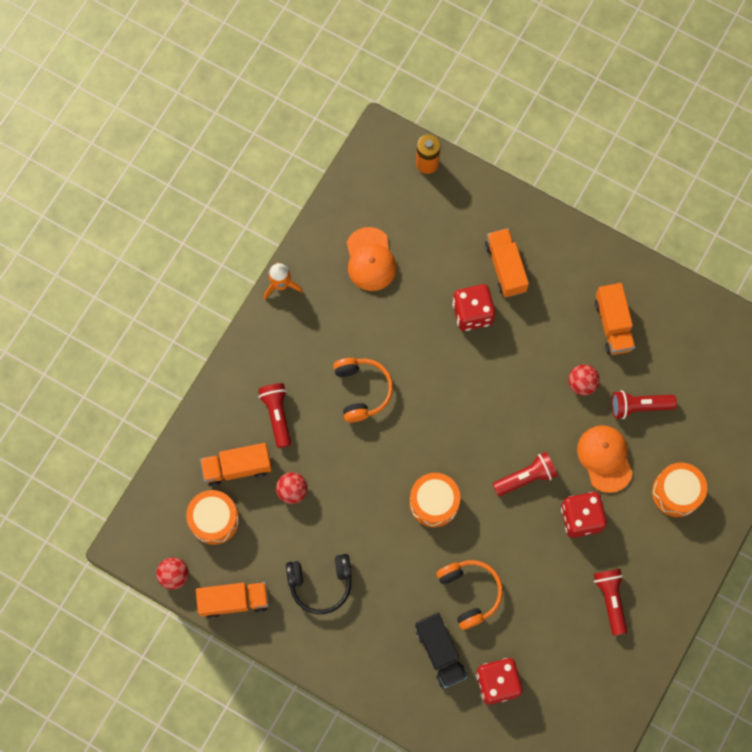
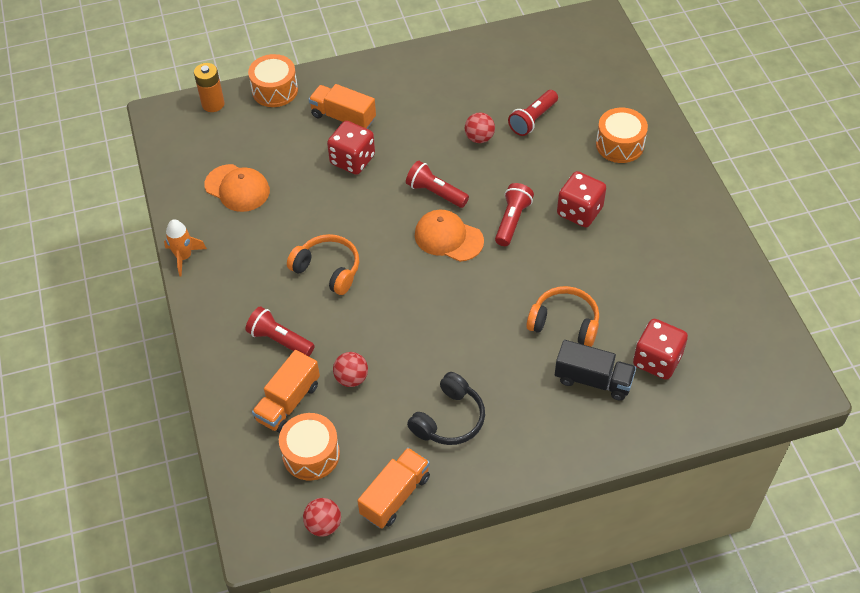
camera: 45 degrees left, 20 degrees down
(434, 502) = (467, 291): orange drum -> orange drum (275, 90)
(605, 458) = (549, 165): orange cap -> orange cap (448, 238)
(610, 600) = (662, 240): red flashlight -> red flashlight (435, 193)
(613, 325) = (457, 91): orange truck -> none

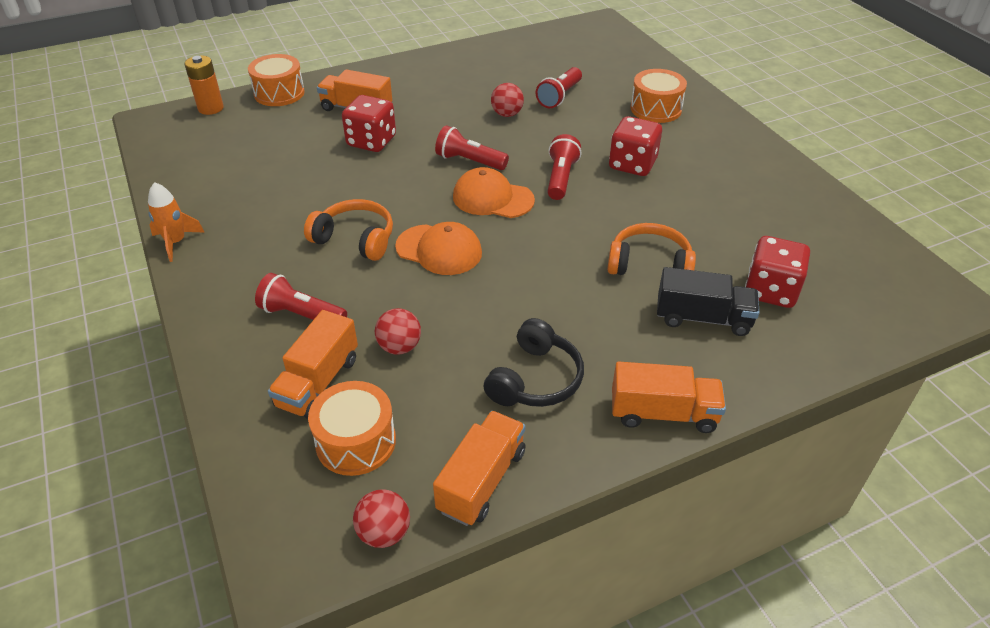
camera: 10 degrees left, 10 degrees down
(237, 188) = (240, 175): orange cap -> orange cap (439, 250)
(538, 459) = (663, 413): none -> orange truck

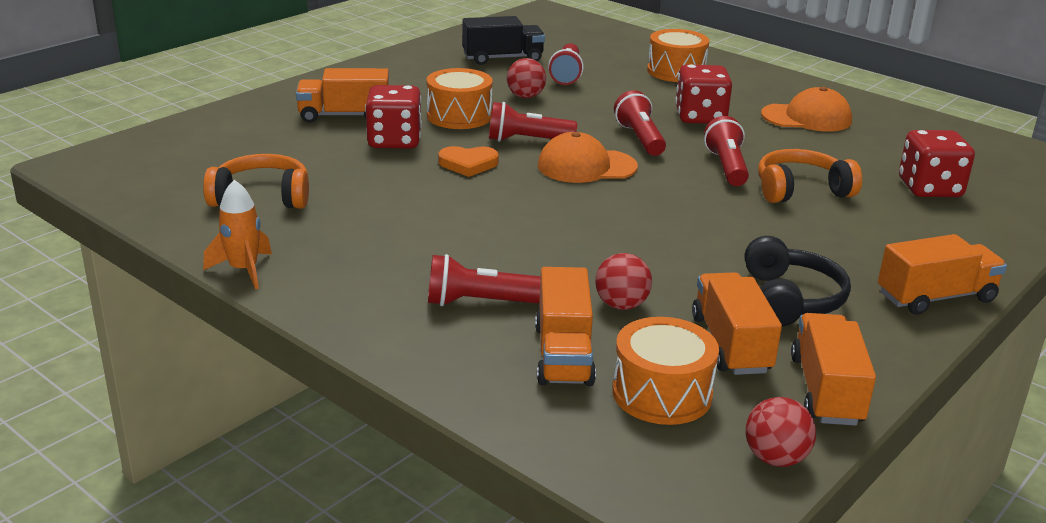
camera: 25 degrees left, 15 degrees down
(211, 108) = (150, 141): orange battery -> none
(279, 93) = (228, 115): orange drum -> orange drum (459, 116)
(355, 239) = (469, 226): orange headphones -> orange headphones (261, 197)
(405, 176) = (468, 164): none -> orange heart
(439, 250) = (575, 218): orange cap -> orange cap (806, 118)
(448, 410) = (730, 344): none -> orange truck
(607, 224) = (727, 167): none -> red flashlight
(703, 318) = (893, 220): black truck -> black truck (502, 58)

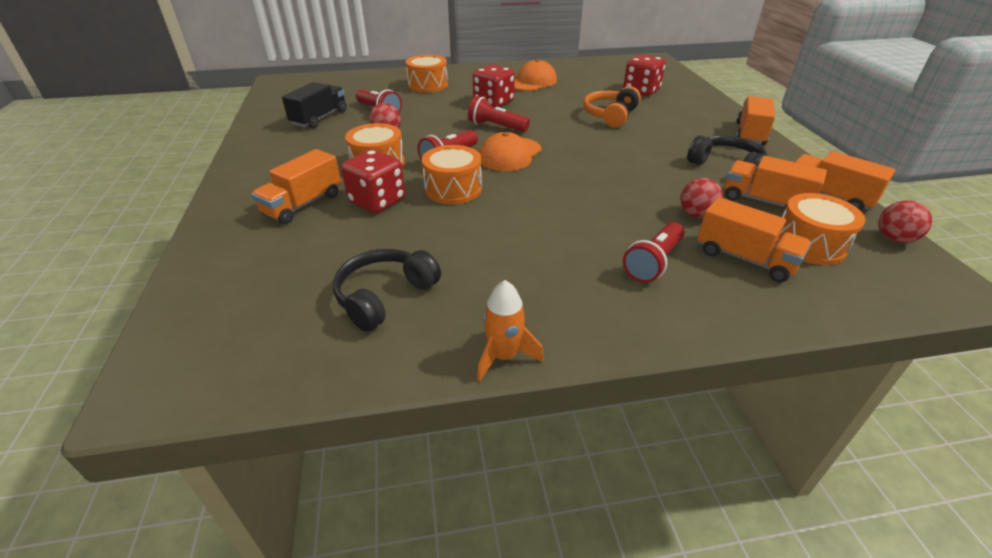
camera: 50 degrees left, 10 degrees up
(261, 197) = (385, 296): orange headphones -> black headphones
(468, 164) = (453, 189): orange heart -> orange drum
(727, 167) = (562, 121): red flashlight -> none

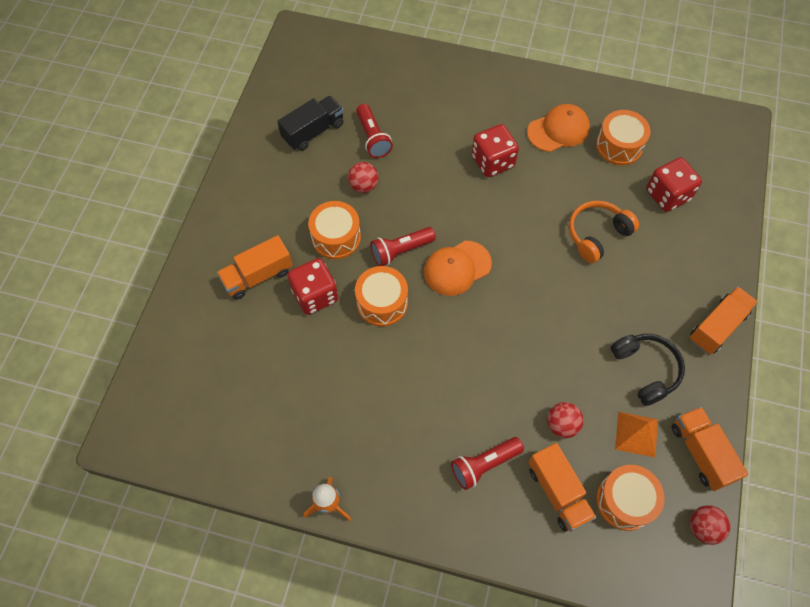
camera: 25 degrees right, 25 degrees up
(385, 296) = (278, 414): black headphones -> none
(428, 85) = (443, 97): orange drum -> orange drum (619, 146)
(496, 127) = (470, 212): red flashlight -> none
(764, 201) = (636, 434): orange truck -> orange pyramid

